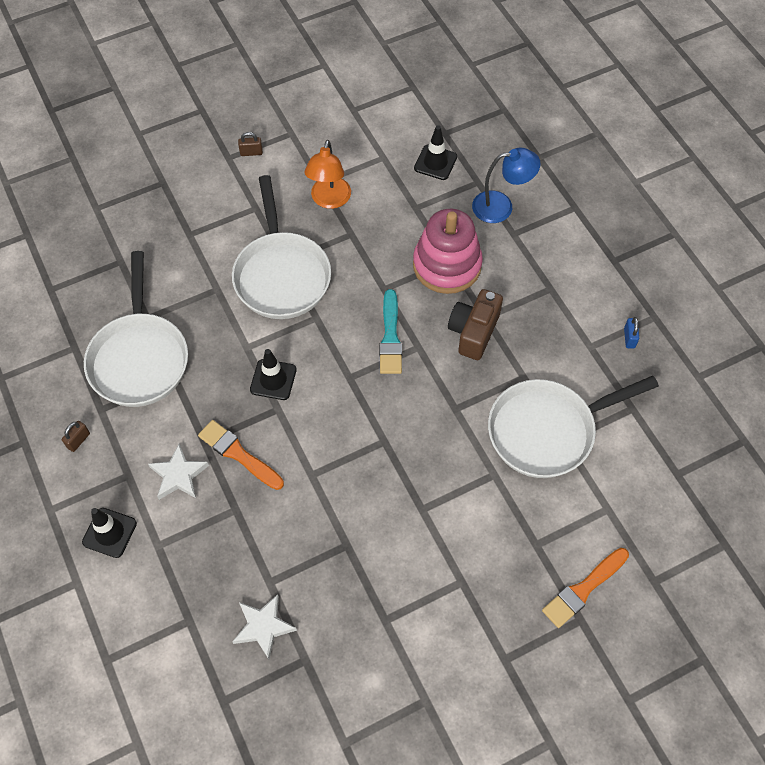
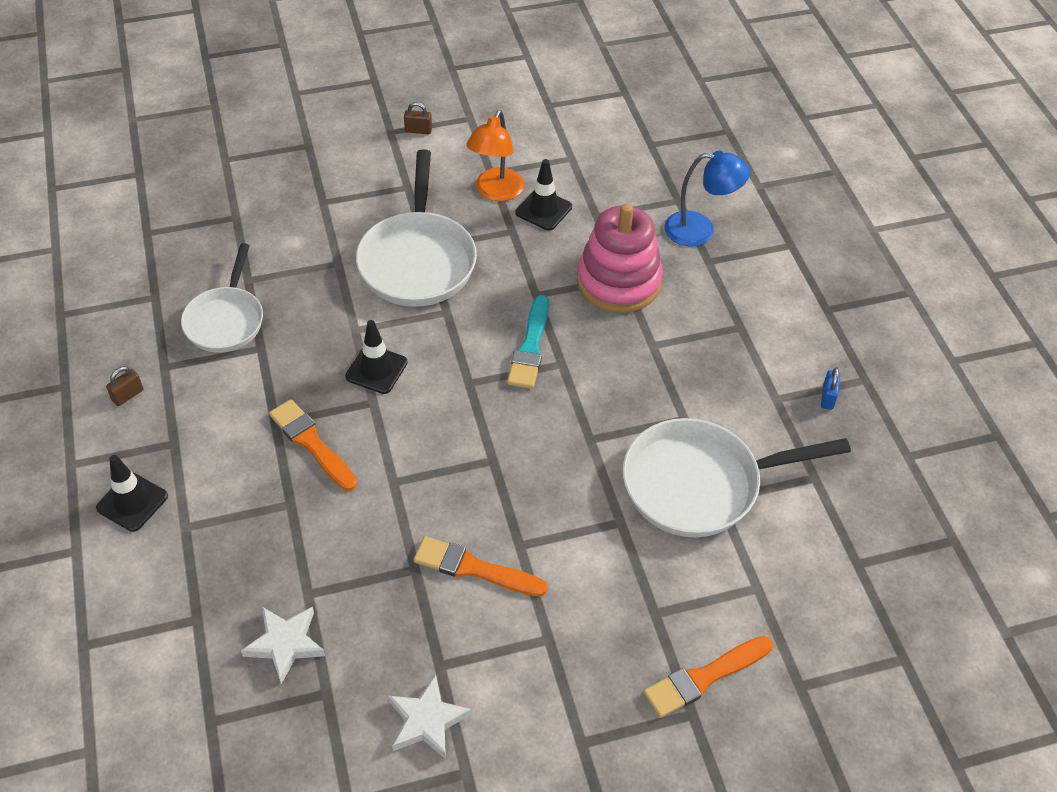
camera: 10 degrees right, 10 degrees down
(139, 358) = (226, 320): white pan -> white pan, size x0.65
(179, 475) = (233, 453): white star -> white star (427, 720)
(392, 535) = (474, 568): none -> orange brush
(435, 162) = (632, 172): black traffic cone -> black traffic cone (543, 210)
(473, 332) = (633, 358): brown camera -> none

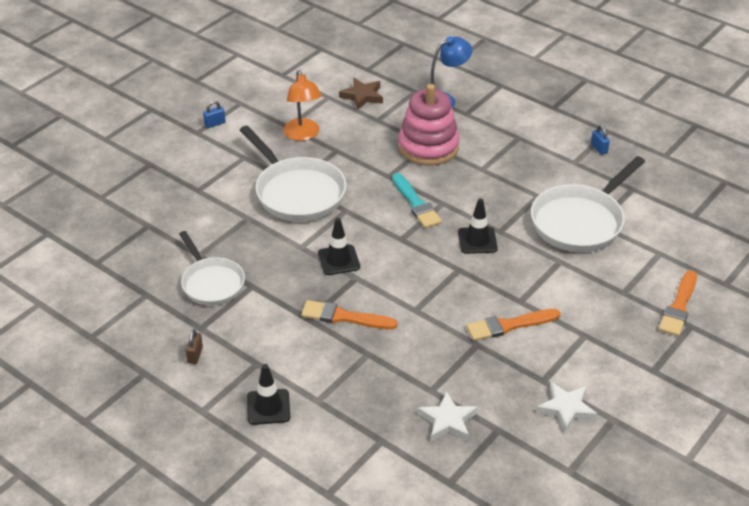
camera: 35 degrees left, 10 degrees down
(418, 130) = (215, 124): brown padlock -> blue padlock
(543, 210) = (343, 131): black traffic cone -> black traffic cone (477, 240)
(610, 176) = (362, 96): none -> brown star

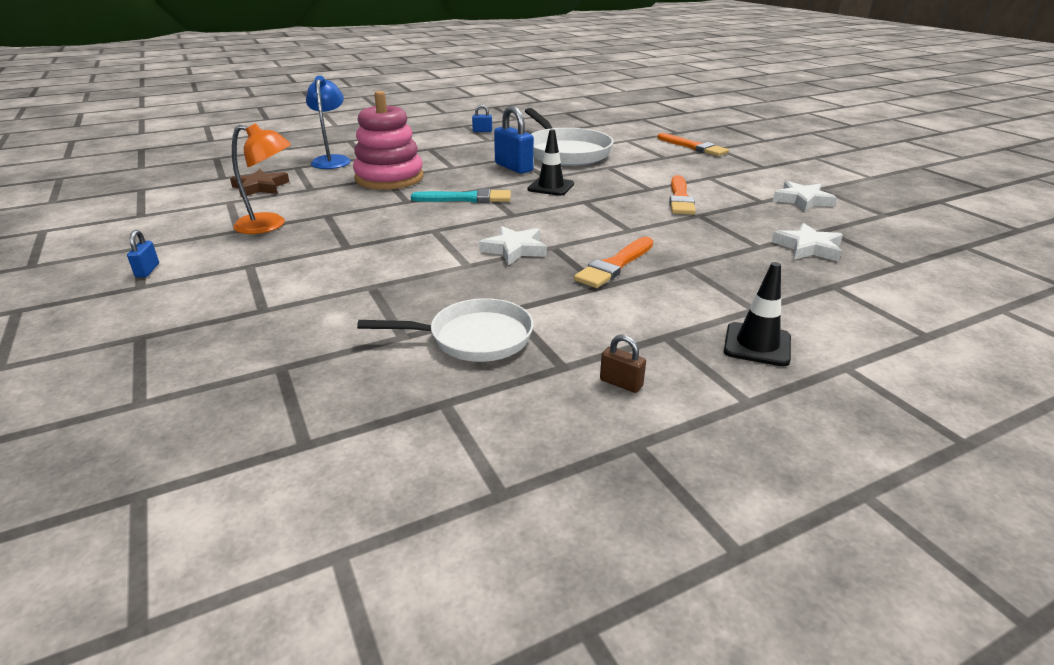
camera: 65 degrees left, 10 degrees down
(297, 192) = (366, 248): white pan -> none
(339, 260) = (514, 249): black traffic cone -> white star
(509, 204) = (513, 167): none -> blue padlock

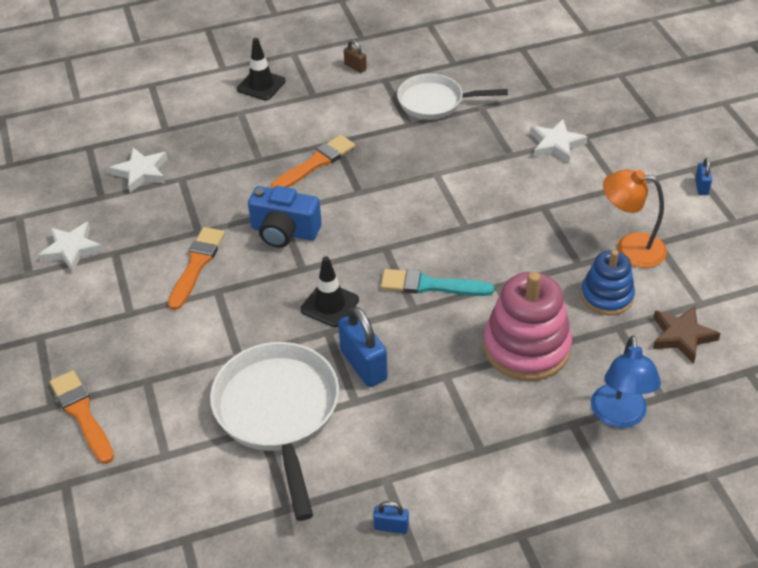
camera: 170 degrees left, 15 degrees up
(311, 201) = (607, 296): none -> blue stacking toy
(514, 249) = (393, 190): white star -> white star (556, 144)
(615, 218) = (284, 232): none -> blue camera

